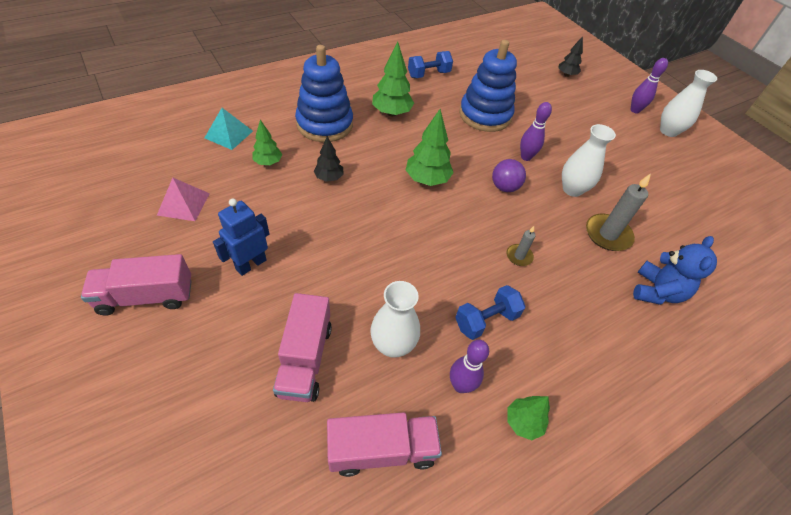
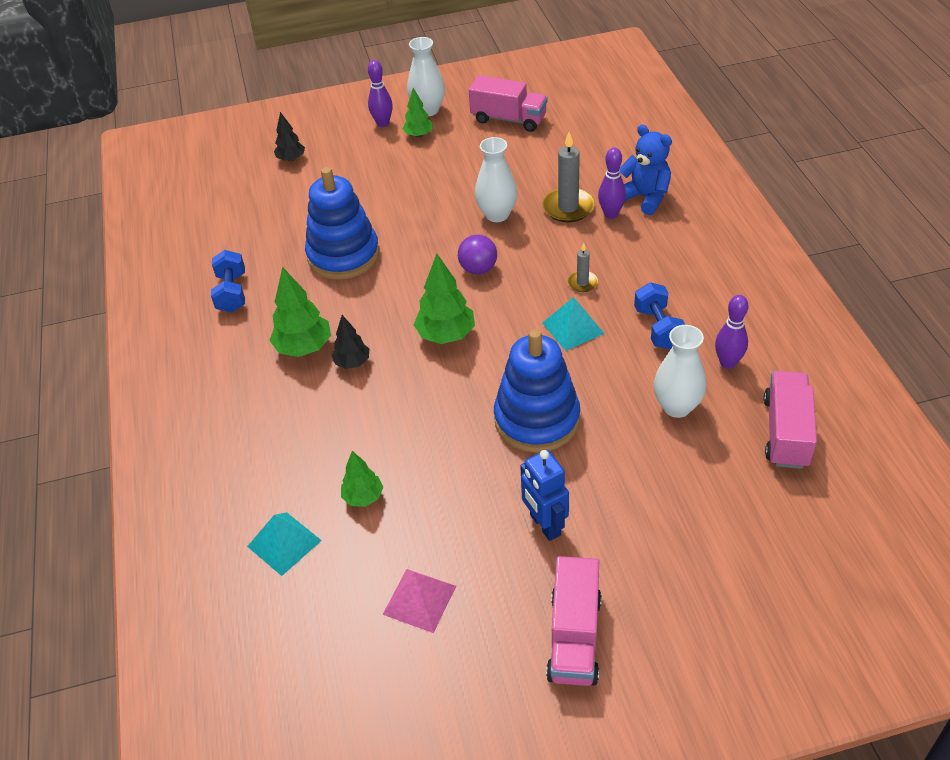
camera: 65 degrees left, 5 degrees down
(305, 359) = (683, 482): pink truck -> pink truck (509, 119)
(324, 124) = (302, 425): blue stacking toy -> blue stacking toy (537, 419)
(329, 178) = (414, 432): black tree -> black tree (352, 362)
(463, 256) = (573, 328): none -> turquoise pyramid
(523, 422) = (768, 328): green tree -> green tree (418, 135)
(526, 157) = (433, 238): purple bowling pin -> purple bowling pin (611, 214)

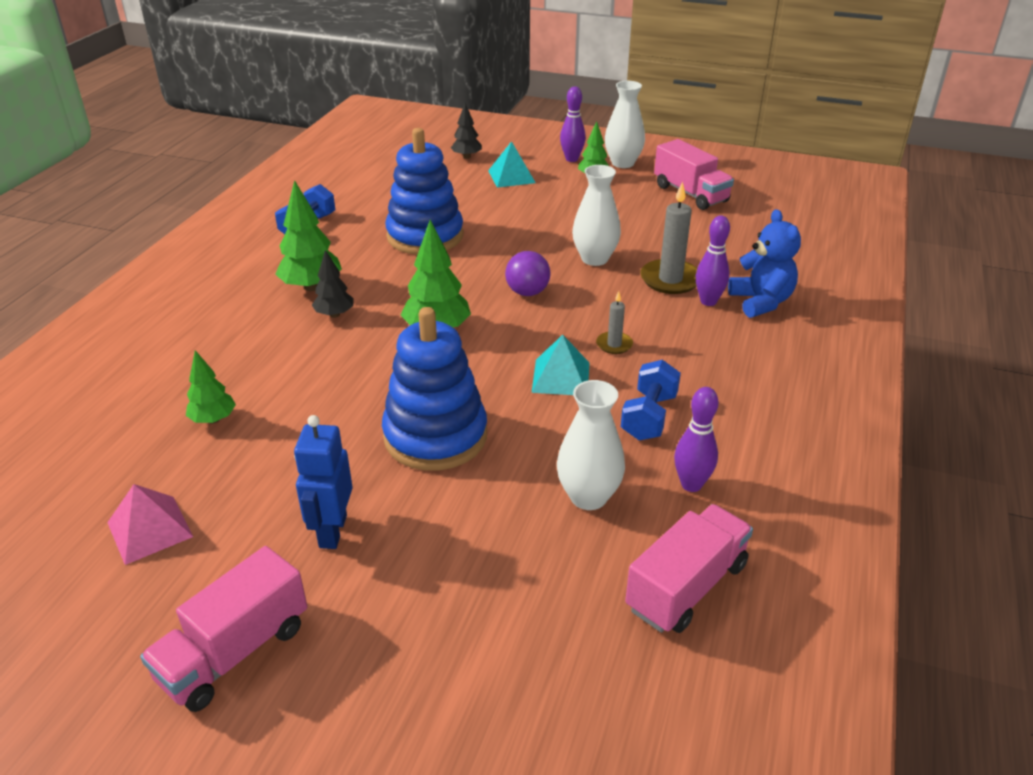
camera: 30 degrees right, 10 degrees down
(284, 543) = (112, 420): turquoise pyramid -> turquoise pyramid (511, 176)

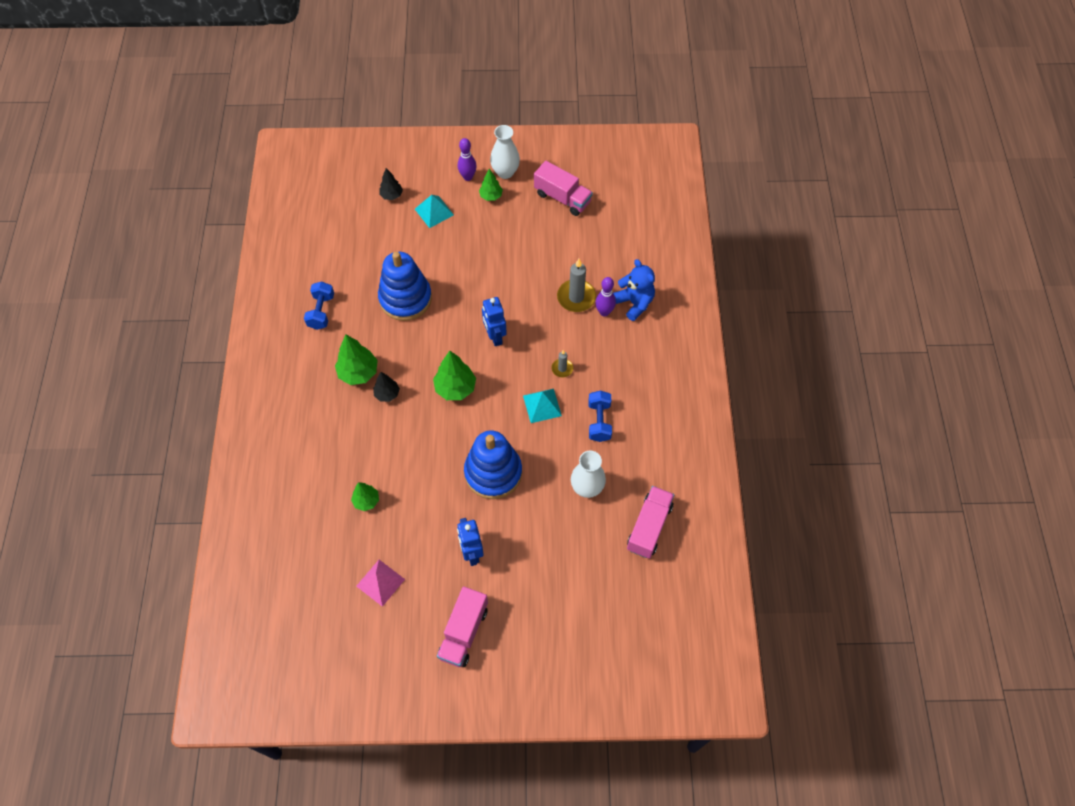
camera: 20 degrees left, 25 degrees up
(527, 292) = (495, 336): purple ball -> blue robot
(594, 259) = (523, 290): white vase -> none
(691, 484) = (634, 463): purple bowling pin -> none

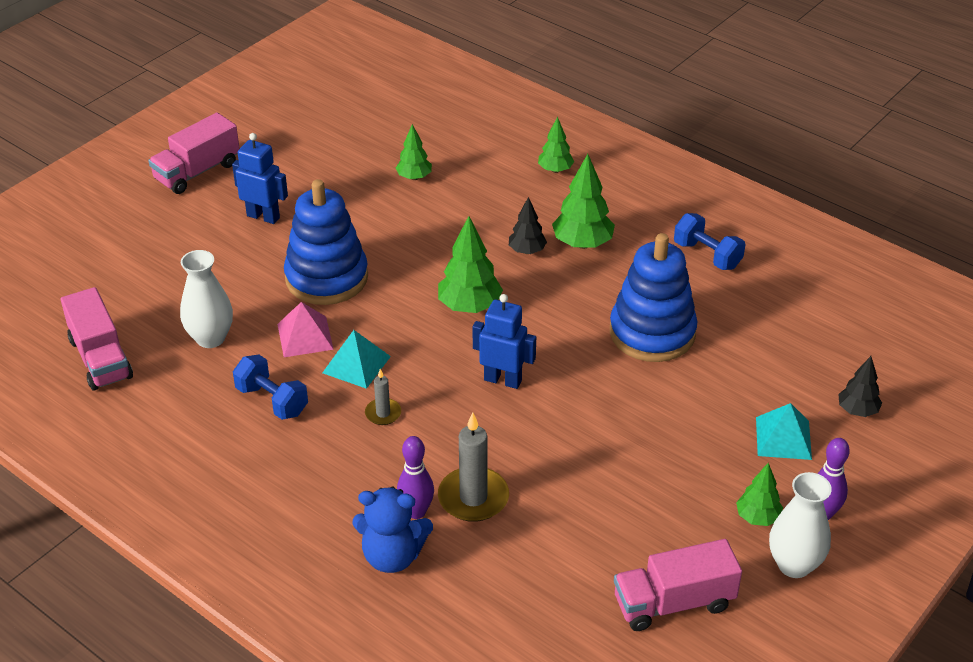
camera: 130 degrees right, 20 degrees down
(298, 431) = (555, 170): none -> green tree
(380, 582) = (317, 147): pink pyramid -> pink pyramid (305, 336)
(463, 632) = (197, 172): pink truck -> pink truck turned 105 degrees counterclockwise

